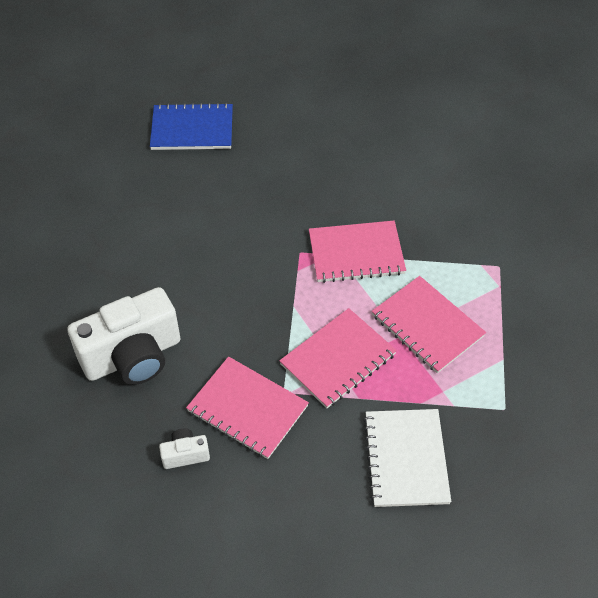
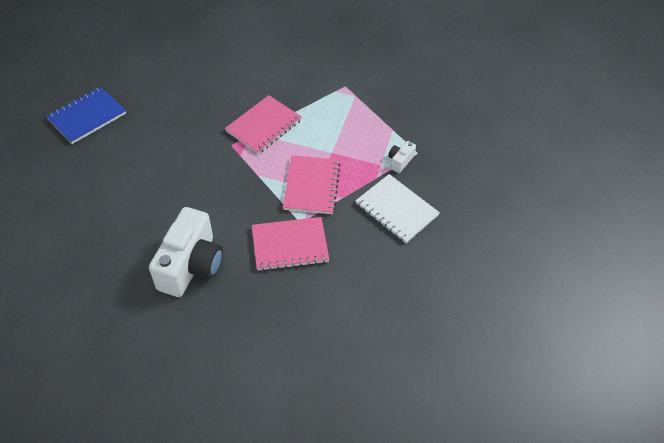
camera: 45 degrees left, 0 degrees up
(185, 454) = (281, 293): white camera -> white camera (400, 161)
(427, 325) = (340, 138): pink notebook -> none

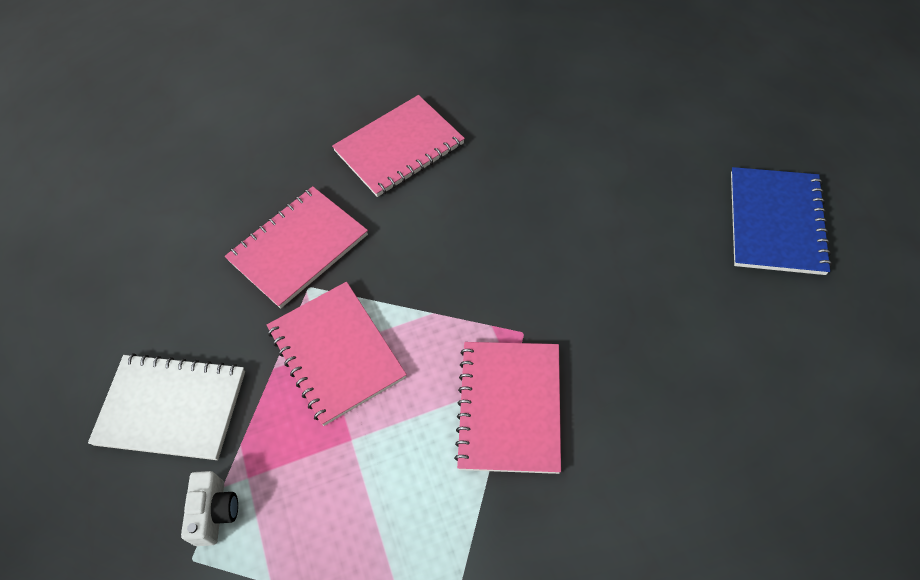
camera: 150 degrees right, 5 degrees up
(191, 266) = (399, 147): white camera -> pink notebook

